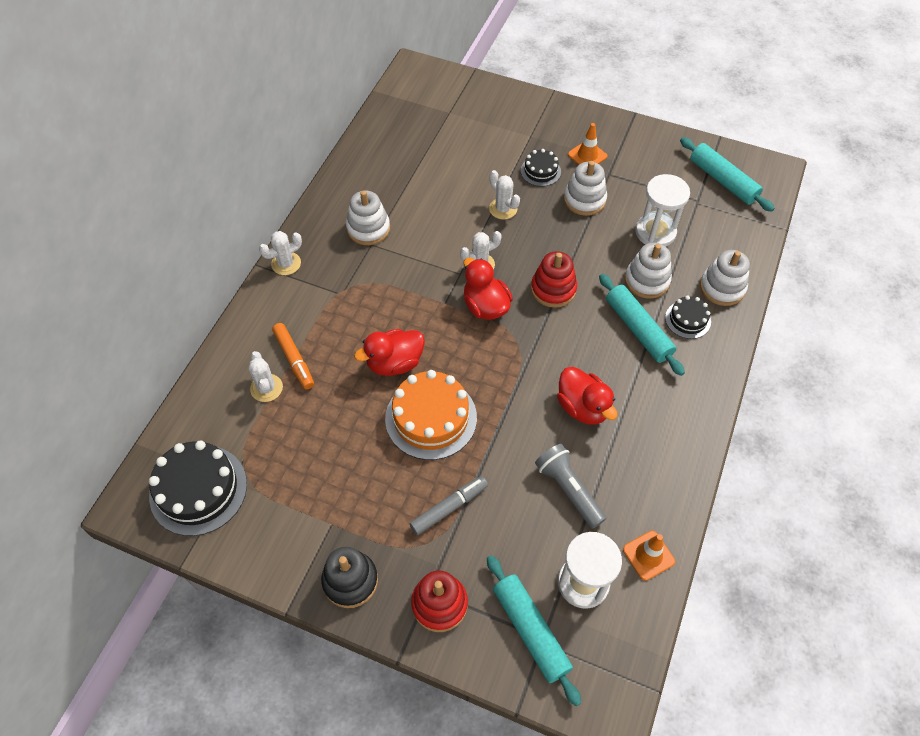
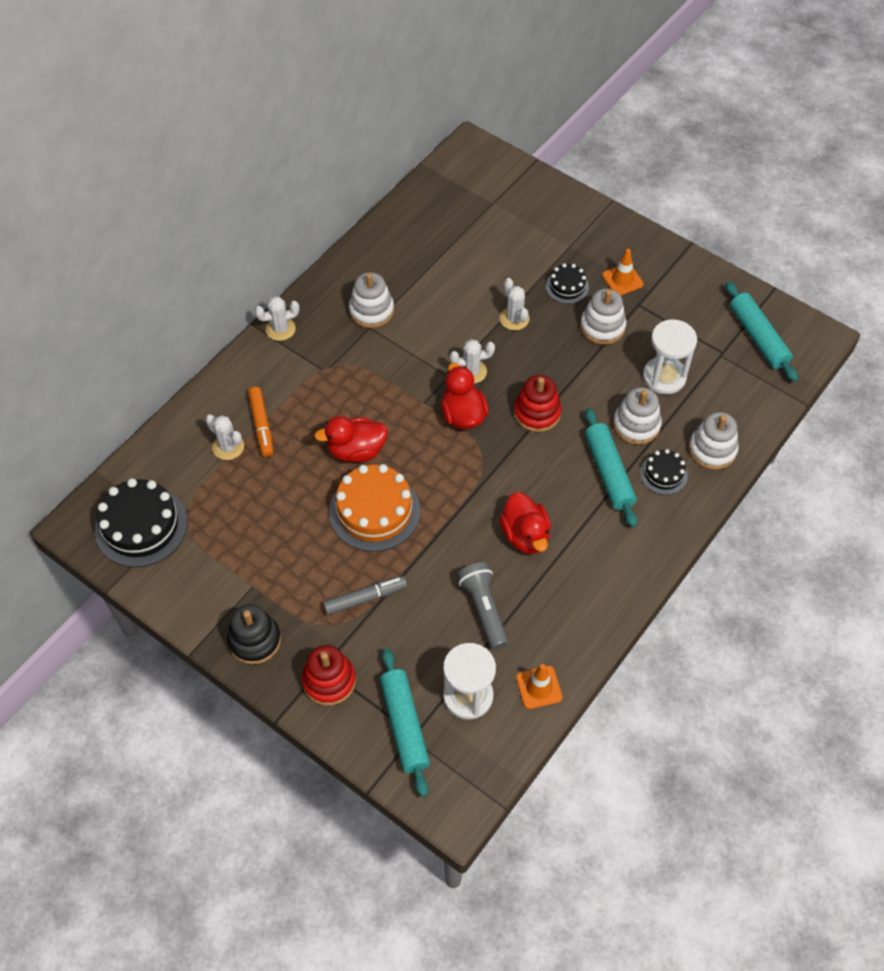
camera: 15 degrees right, 0 degrees up
(266, 388) = (228, 447): white cactus -> white cactus turned 45 degrees counterclockwise

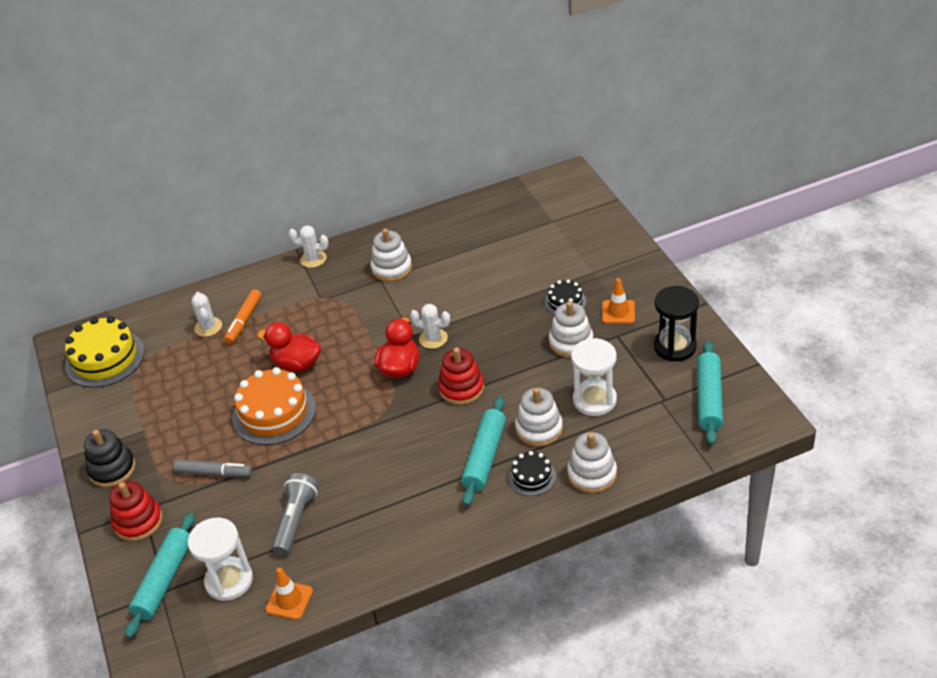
camera: 35 degrees right, 15 degrees down
(141, 526) = (105, 358): black cake -> yellow cake
(514, 318) = (500, 311): white cactus -> none
(525, 535) = (375, 478): red duck -> none
(695, 297) = (675, 347): none -> black hourglass

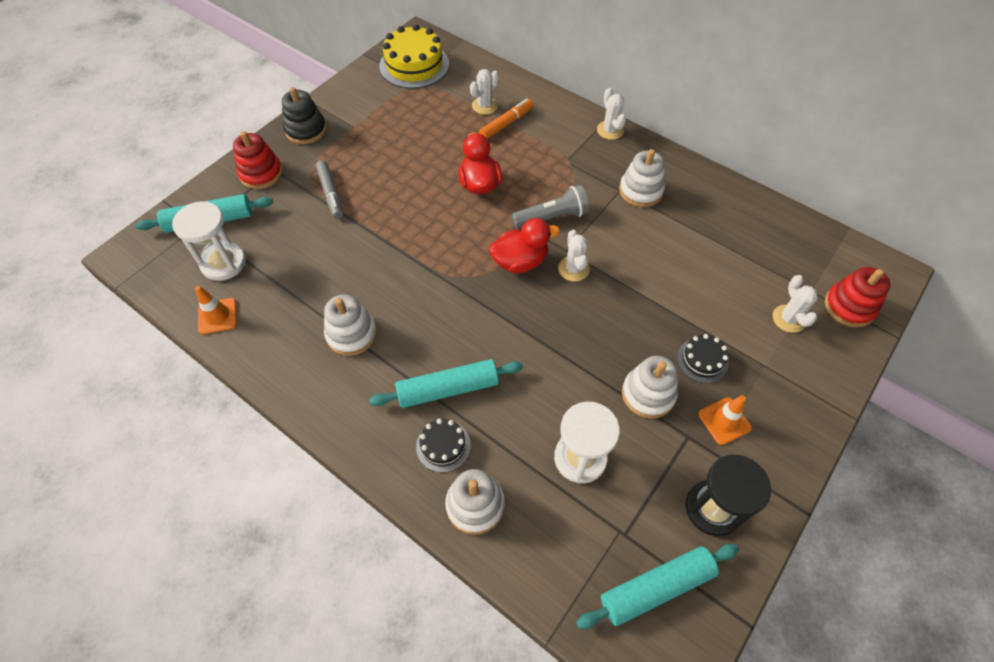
camera: 55 degrees right, 15 degrees up
(244, 321) = (506, 124): orange marker -> orange marker turned 150 degrees clockwise
(274, 413) = (415, 198): orange cake -> none
(295, 520) = (305, 275): grey flashlight -> grey flashlight (552, 217)
(461, 388) = (524, 324): red stacking toy -> red stacking toy (849, 307)
(539, 429) = (510, 421): white stacking toy -> white stacking toy (351, 334)
(565, 243) = (788, 319): none -> white cactus

